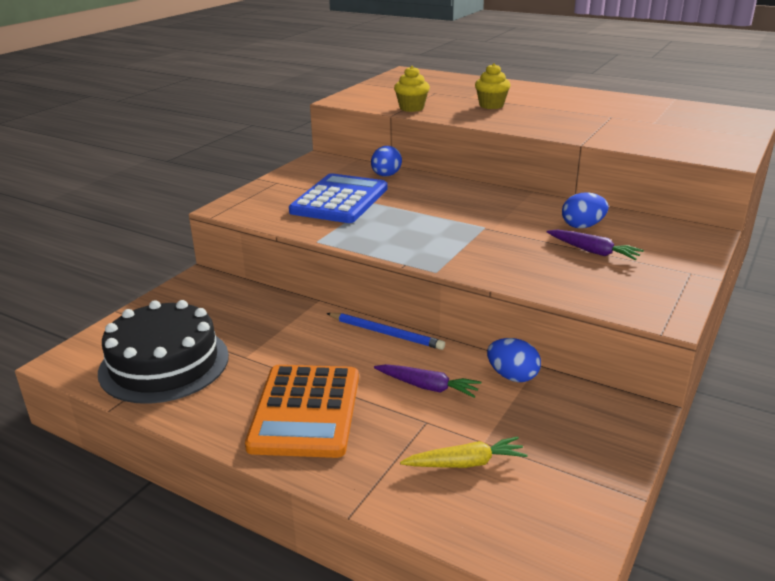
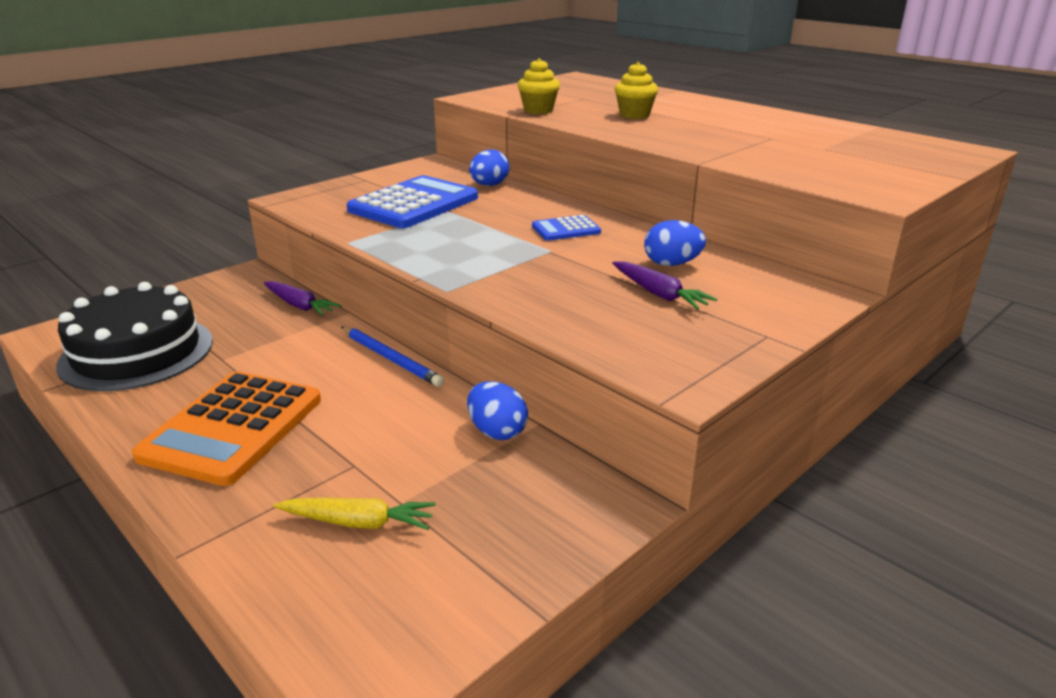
camera: 15 degrees right, 0 degrees up
(427, 387) = (388, 426): purple carrot -> purple carrot (299, 305)
(481, 207) = (566, 229): none -> blue calculator

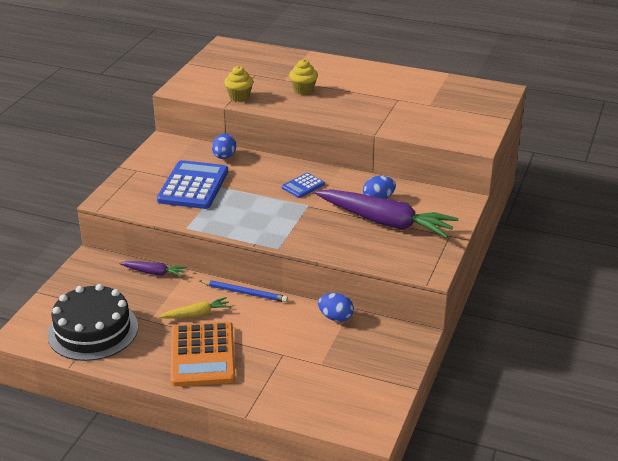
camera: 25 degrees left, 5 degrees up
(358, 522) = (311, 378): yellow carrot -> yellow carrot (196, 314)
(659, 294) = (385, 222): purple carrot -> purple carrot, size x2.16

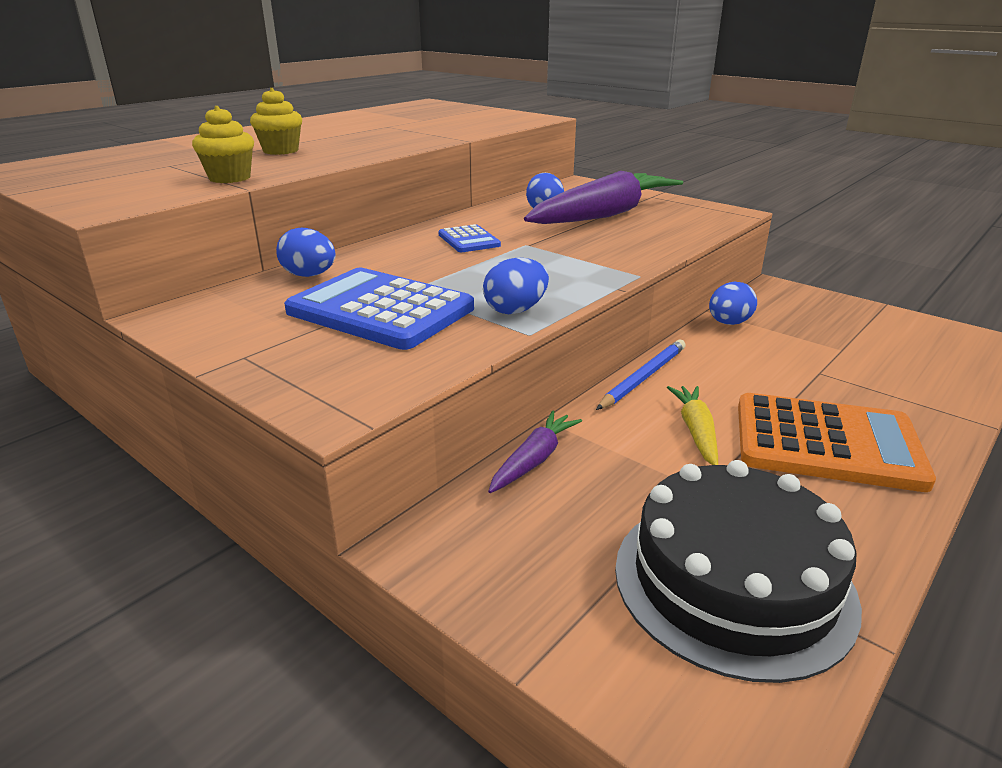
camera: 70 degrees left, 5 degrees down
(210, 219) = (515, 310): none -> blue egg

